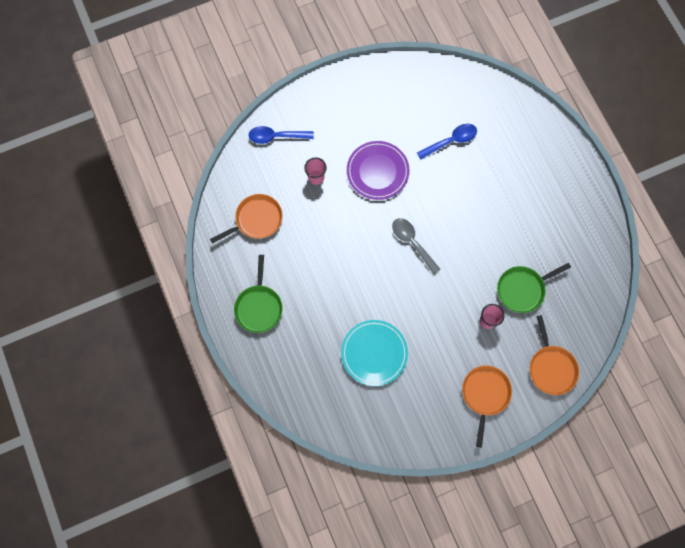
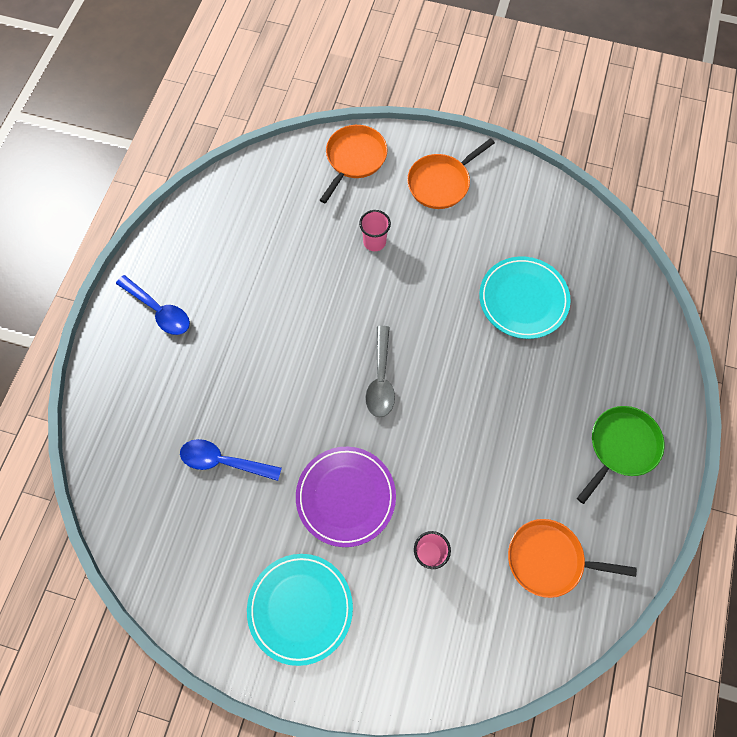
camera: 140 degrees left, 5 degrees down
(276, 136) = (436, 660): blue spoon -> blue spoon (159, 311)
(355, 110) = (300, 608): none -> turquoise plate
(522, 289) = (310, 243): green pan -> none

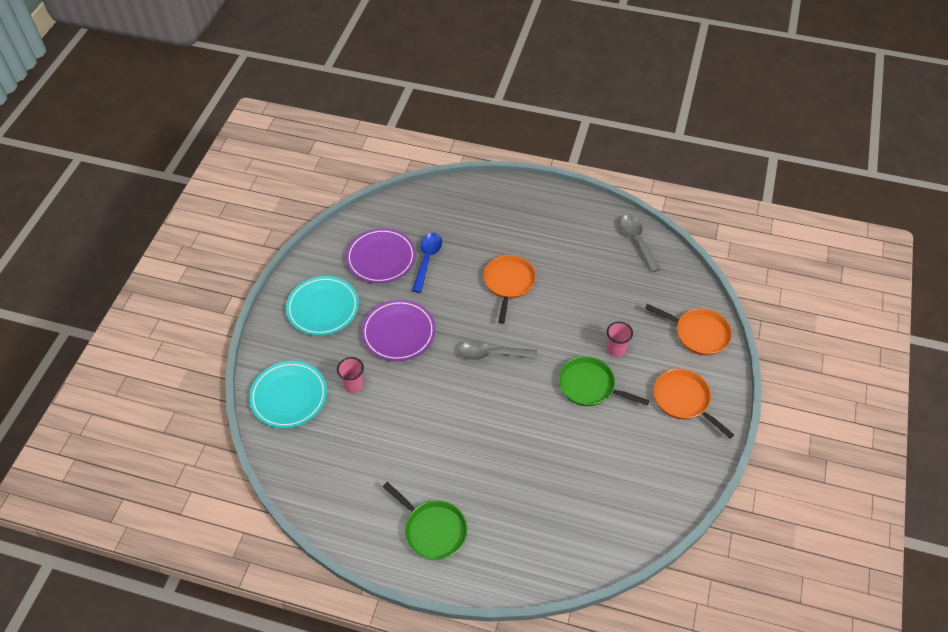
camera: 90 degrees right, 15 degrees down
(159, 311) = (542, 215): blue spoon -> none
(215, 206) = (637, 241): none -> grey spoon
(215, 527) = (381, 258): none -> purple plate
(425, 273) = (589, 386): none -> green pan
(523, 299) = (569, 461): turquoise plate -> turquoise plate (289, 396)
(548, 559) = (343, 466): orange pan -> orange pan (509, 283)

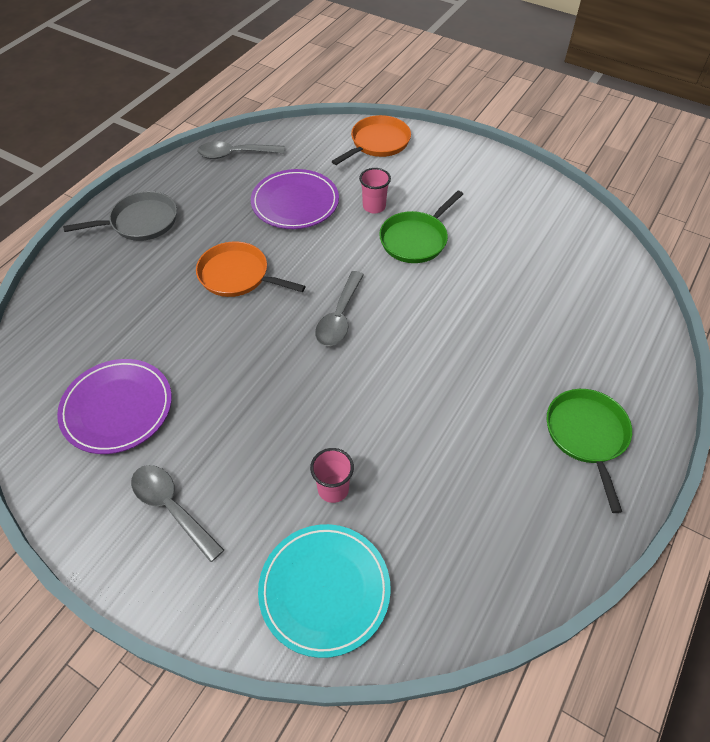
camera: 75 degrees left, 0 degrees up
(323, 308) = (172, 507): turquoise plate -> grey spoon
(398, 332) = (263, 412): purple plate -> purple plate (295, 203)
(427, 260) = (152, 352): blue spoon -> none
(433, 530) = (586, 435): green pan -> green pan turned 60 degrees counterclockwise
(539, 211) = (141, 222): none -> grey pan
(683, 400) = (455, 174): orange pan -> none

